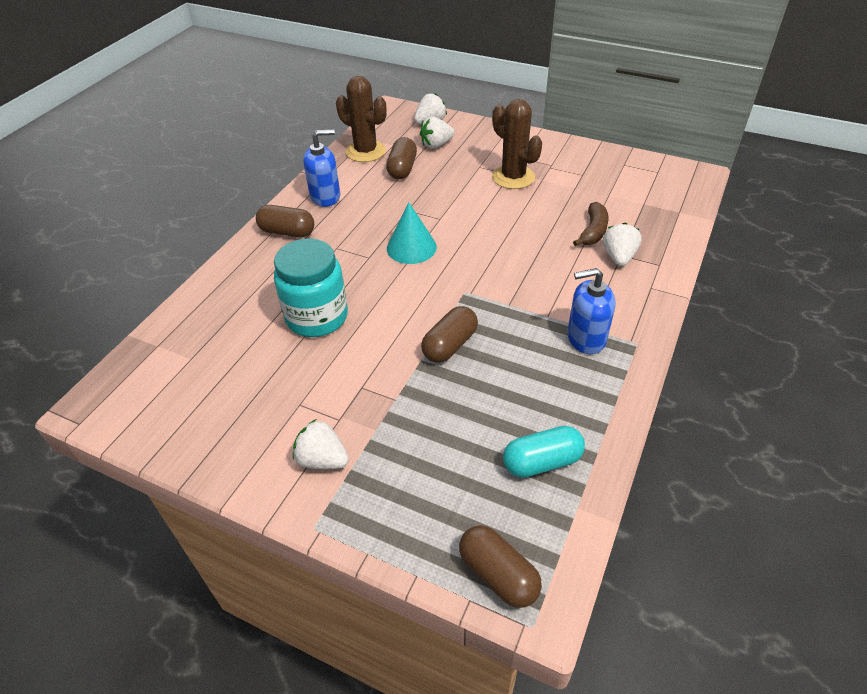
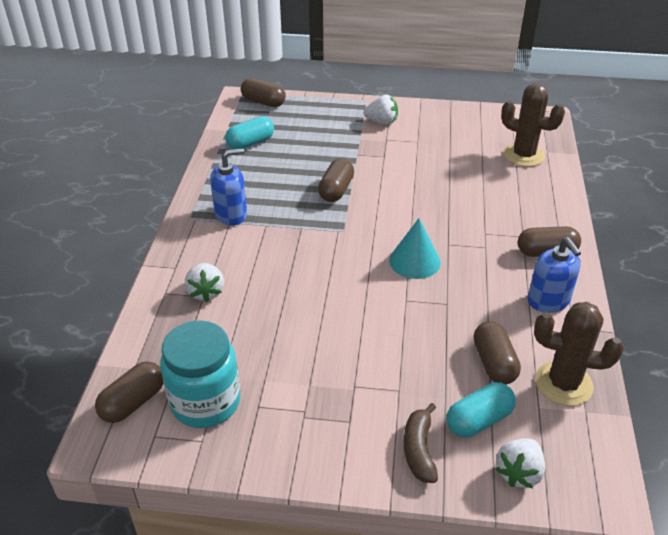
camera: 160 degrees right, 5 degrees down
(317, 317) = (451, 189): turquoise jar -> turquoise jar (205, 402)
(325, 197) = (548, 301): blue soap dispenser -> blue soap dispenser turned 75 degrees counterclockwise
(436, 145) = (478, 420): white strawberry -> turquoise capsule
(513, 177) = (347, 380): brown cactus -> brown cactus (523, 155)
(593, 231) = (235, 318): brown banana -> brown banana (419, 450)
(676, 191) = (133, 402): none -> brown capsule

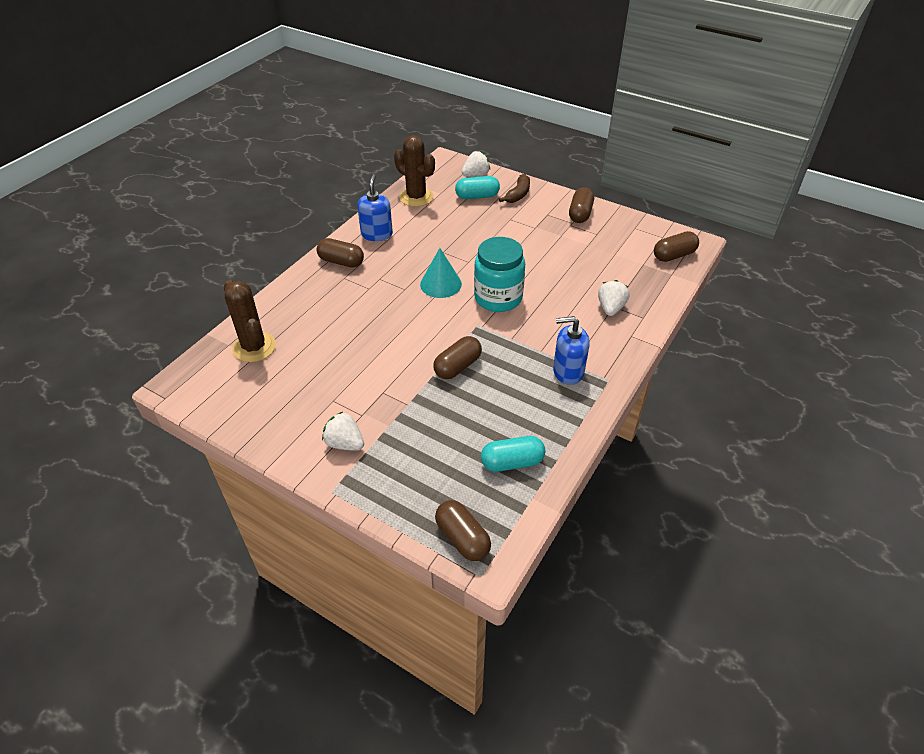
camera: 155 degrees left, 5 degrees up
(205, 402) = (628, 244): turquoise jar -> turquoise jar (498, 298)
(494, 363) = (444, 215): brown capsule -> brown capsule (580, 214)

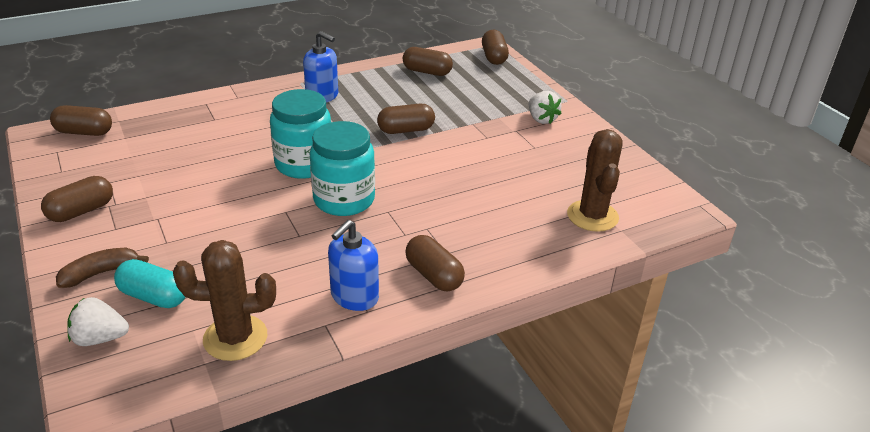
camera: 150 degrees left, 10 degrees down
(416, 197) = (235, 338): brown cactus -> brown cactus turned 75 degrees counterclockwise
(440, 284) = (344, 200): turquoise cone -> turquoise jar
(512, 462) = (427, 72): turquoise capsule -> brown capsule
(610, 308) = (219, 118): white strawberry -> none

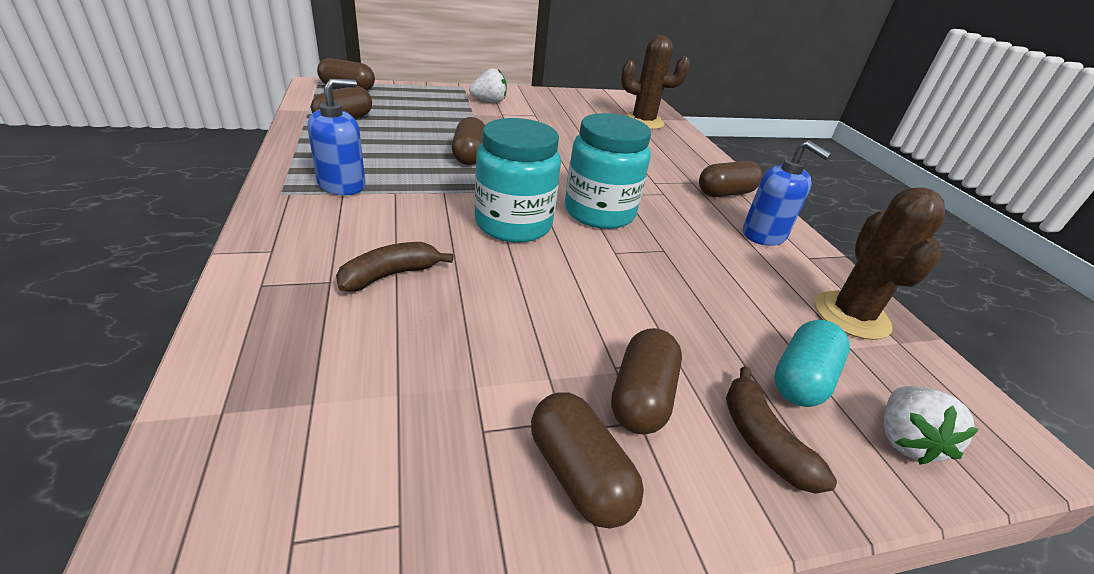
camera: 80 degrees left, 0 degrees up
(84, 132) = (229, 480): brown capsule -> brown capsule (641, 397)
(225, 134) = (390, 275): none -> brown banana

